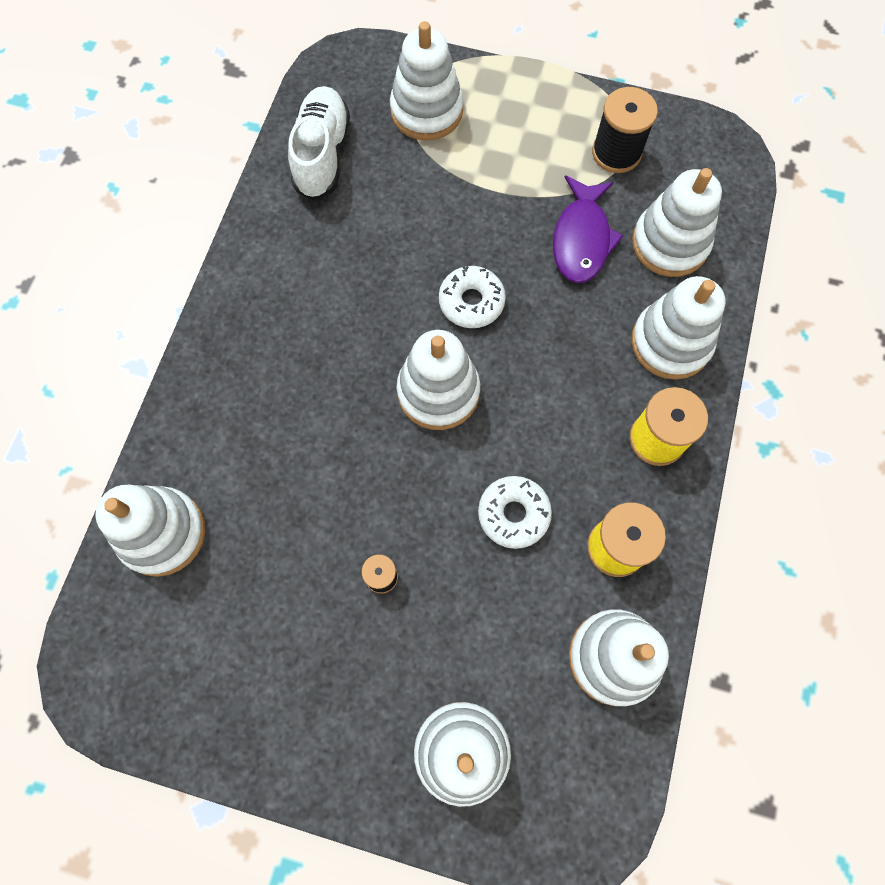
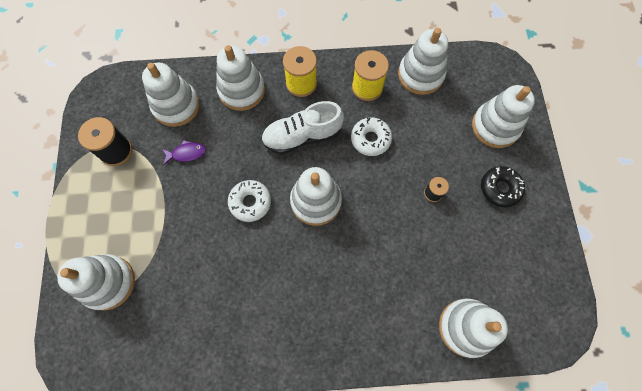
camera: 110 degrees left, 0 degrees up
(322, 154) = (164, 344): white shoe -> white shoe (302, 136)
(344, 698) = (500, 188): none -> black donut
(581, 239) = (187, 153): purple fish -> purple fish, size x0.56

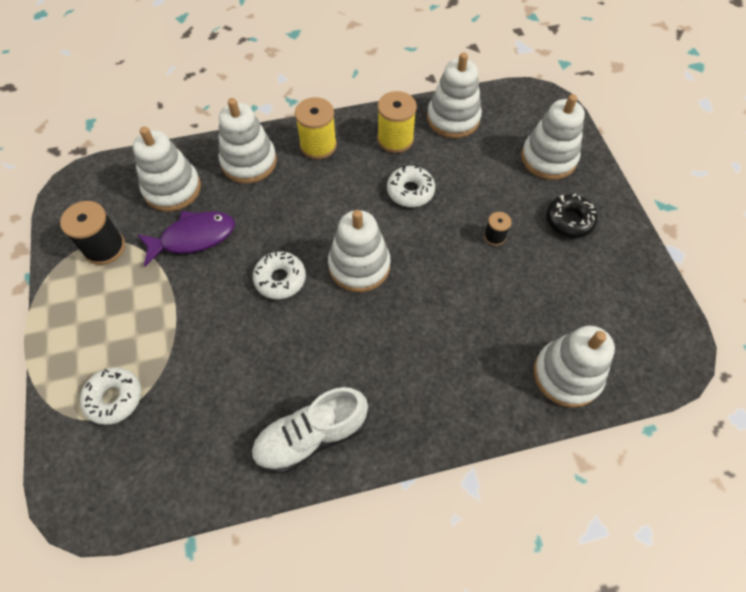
camera: 10 degrees left, 10 degrees down
(108, 282) = (114, 398): white stacking toy -> white donut
(187, 153) = (193, 237): purple fish -> purple fish, size x1.78
(302, 136) = (329, 199): white shoe -> white shoe (311, 436)

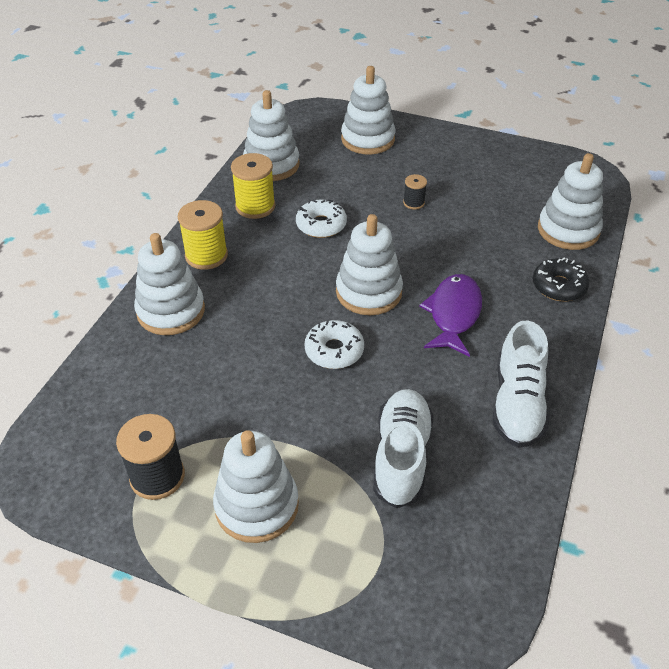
camera: 55 degrees left, 15 degrees down
(114, 398) = (362, 544): white donut -> none
(172, 189) = (139, 384): white stacking toy -> white stacking toy (256, 506)
(193, 237) = (221, 394): purple fish -> purple fish (453, 314)
(205, 381) = (401, 456): none -> white shoe
(569, 220) = (435, 159): black donut -> black donut (559, 286)

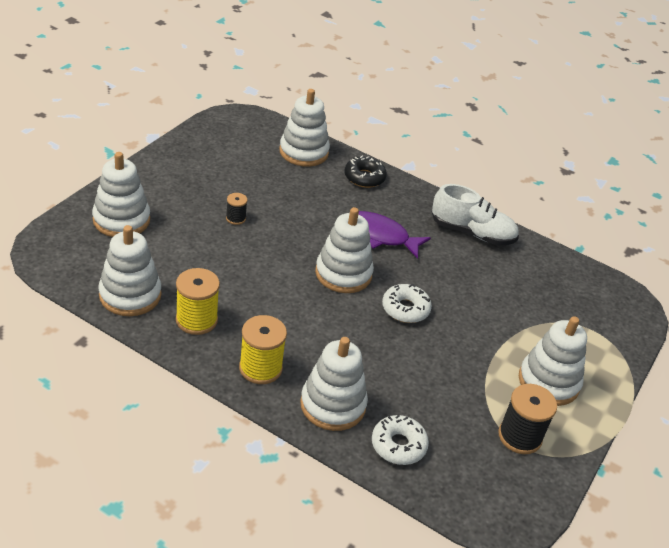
camera: 85 degrees left, 5 degrees down
(321, 225) = (244, 281): white donut -> white donut (398, 445)
(401, 456) = (511, 299): white shoe -> none

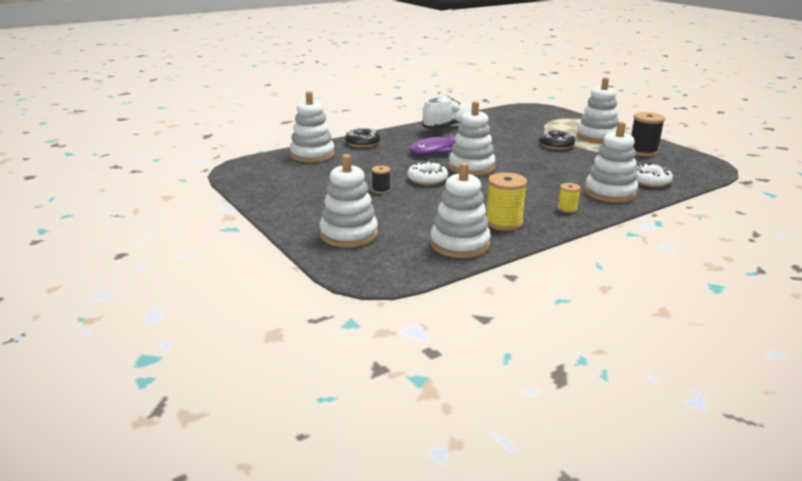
camera: 60 degrees left, 15 degrees down
(260, 368) = (567, 209): yellow spool -> yellow spool, size x0.55
(405, 309) = (517, 157): white donut -> white donut (427, 179)
(478, 341) = (556, 145): none -> black donut

